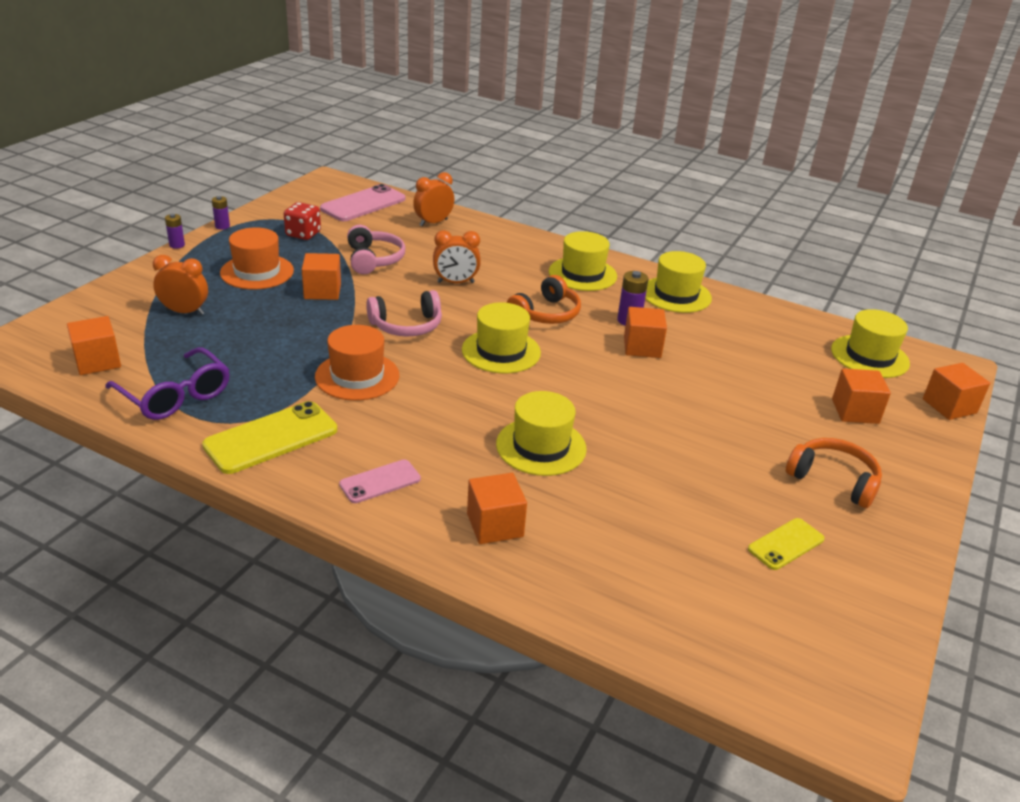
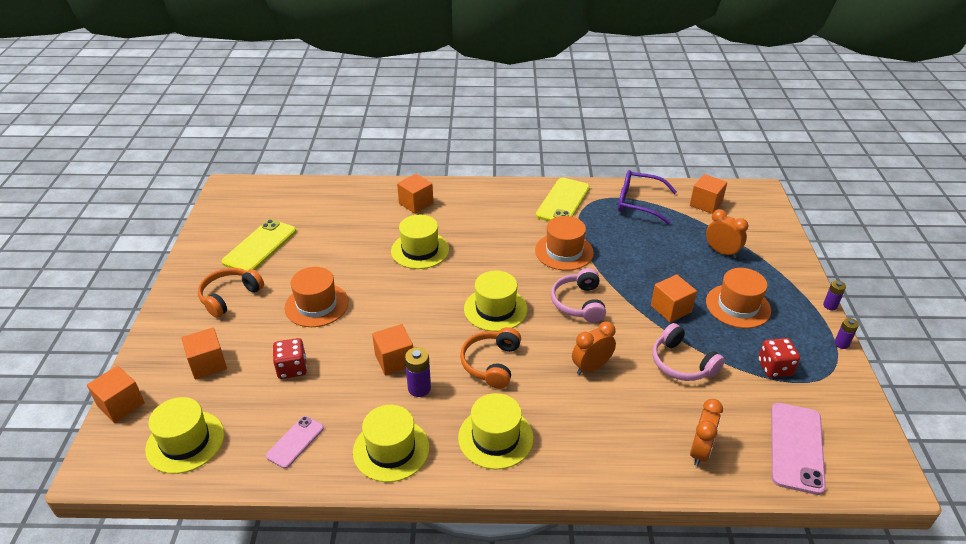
camera: 155 degrees right, 5 degrees up
(185, 312) = (721, 252): orange clock -> orange clock turned 120 degrees counterclockwise
(380, 482) = (487, 202): pink phone -> pink phone (295, 442)
(407, 326) = (578, 303): pink headphones -> pink headphones turned 45 degrees counterclockwise
(713, 428) = (316, 305): none -> orange hat
(756, 376) = (292, 368): none -> red dice
(786, 544) = (260, 246): yellow phone -> yellow phone, size x1.71
(833, 480) = (229, 296): orange headphones -> orange headphones turned 120 degrees clockwise

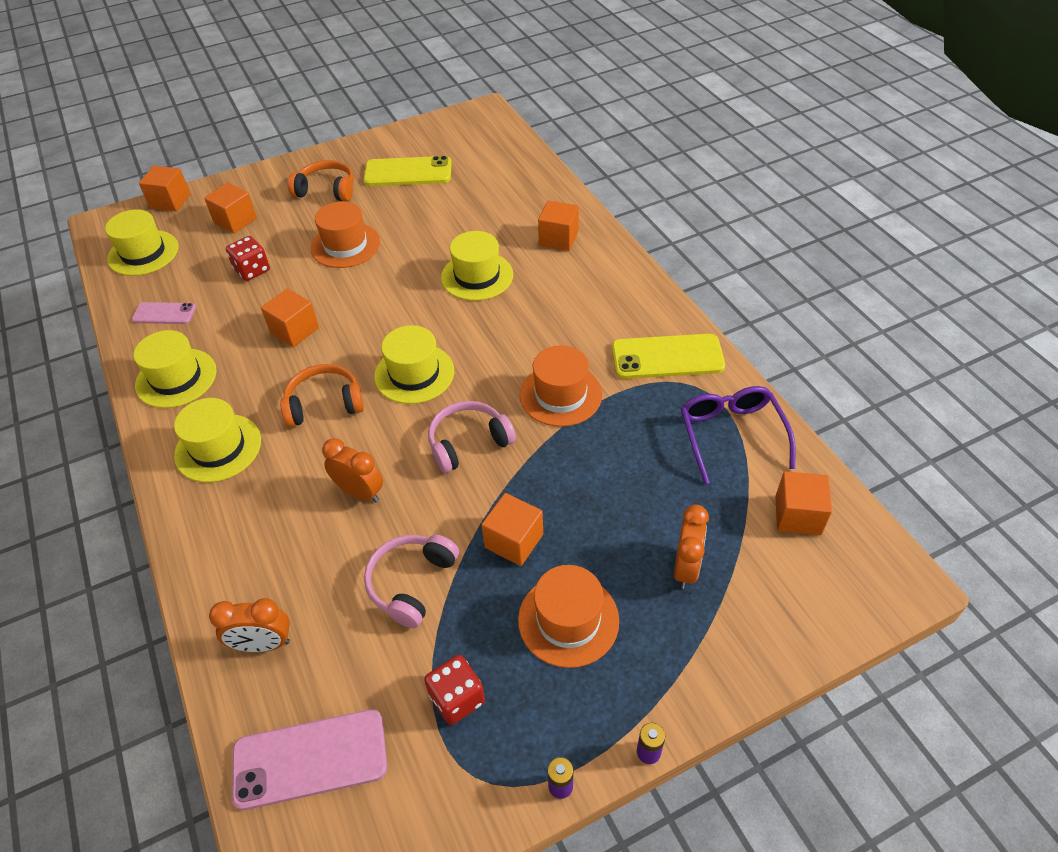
camera: 65 degrees right, 10 degrees up
(419, 388) = (263, 364): purple battery -> none

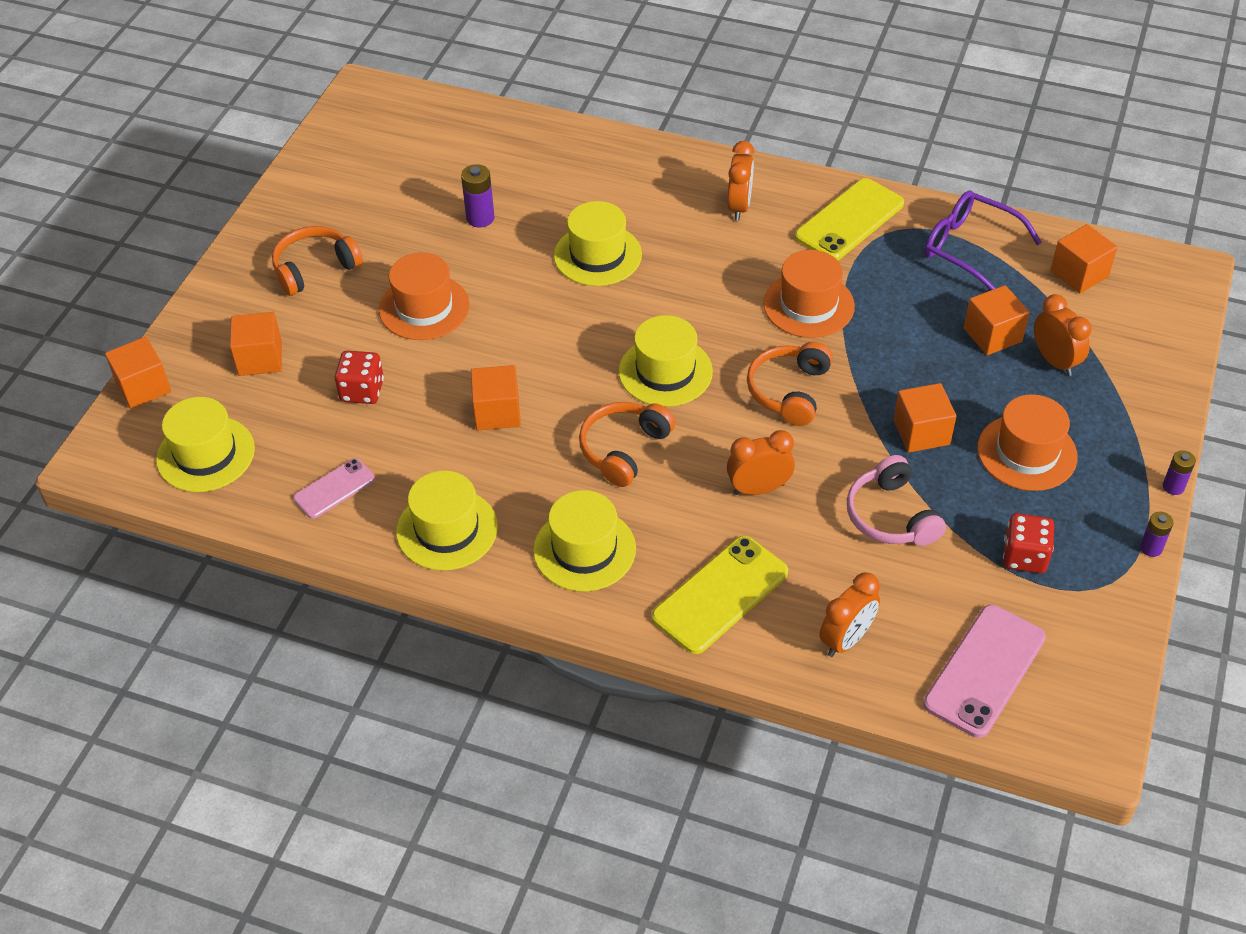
camera: 45 degrees left, 0 degrees up
(408, 172) = (378, 200): yellow phone -> yellow phone (720, 595)
(444, 214) = (480, 218): none -> purple battery
(468, 442) = (789, 391): pink headphones -> orange headphones
(558, 238) = (623, 176): orange cube -> orange cube (992, 335)
(604, 301) = (739, 207): none -> orange clock

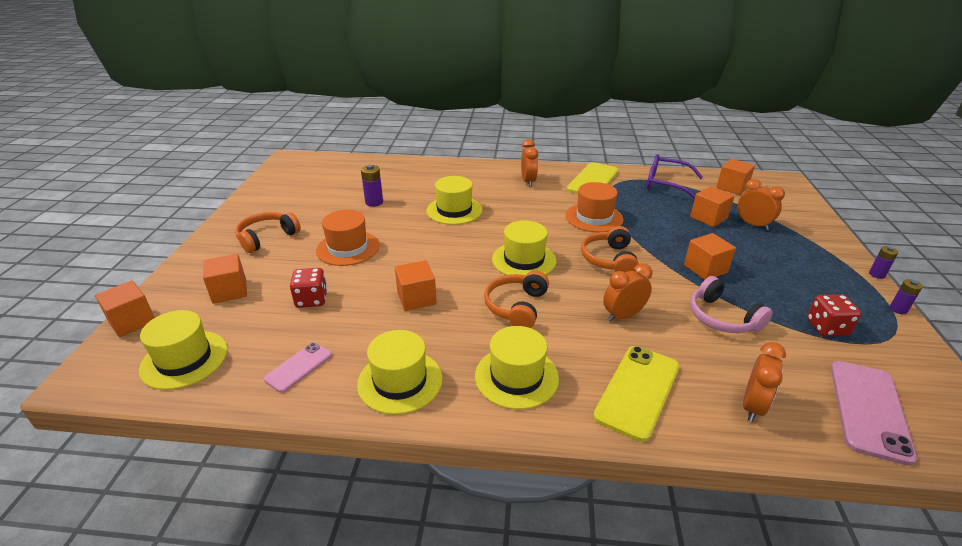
camera: 15 degrees left, 15 degrees down
(1027, 452) = (776, 270): orange hat -> none

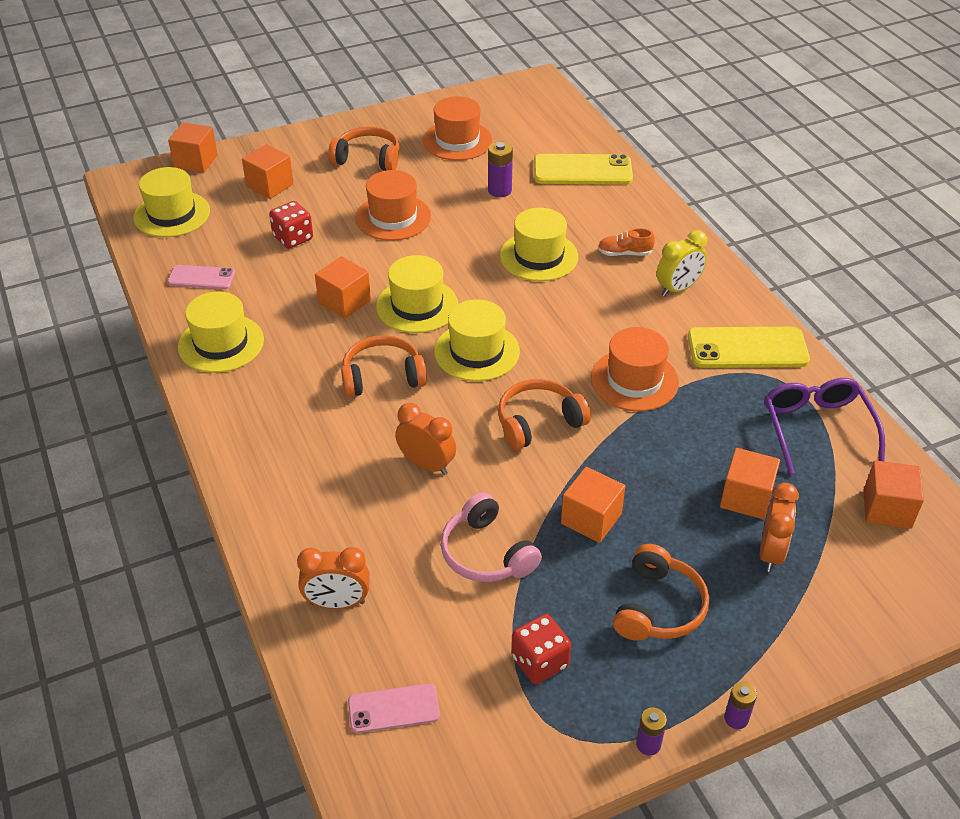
camera: 60 degrees right, 10 degrees up
(302, 200) = (457, 141): none -> orange hat
(482, 185) = (624, 253): none -> orange shoe
(516, 377) = (273, 414): yellow hat -> yellow hat (417, 306)
(528, 181) = (678, 289): orange clock -> yellow clock
(638, 391) = (306, 507): yellow phone -> yellow phone (582, 171)
(722, 318) = (486, 553): pink headphones -> pink headphones turned 60 degrees counterclockwise
(787, 270) = (658, 607): none -> orange headphones
(868, 410) = (393, 708): pink phone -> pink phone, size x0.59

